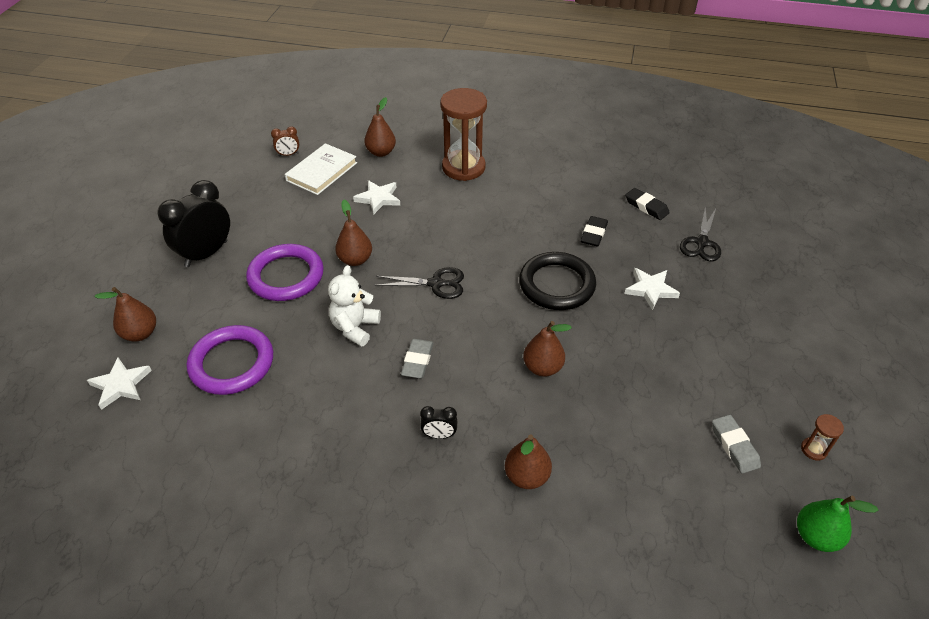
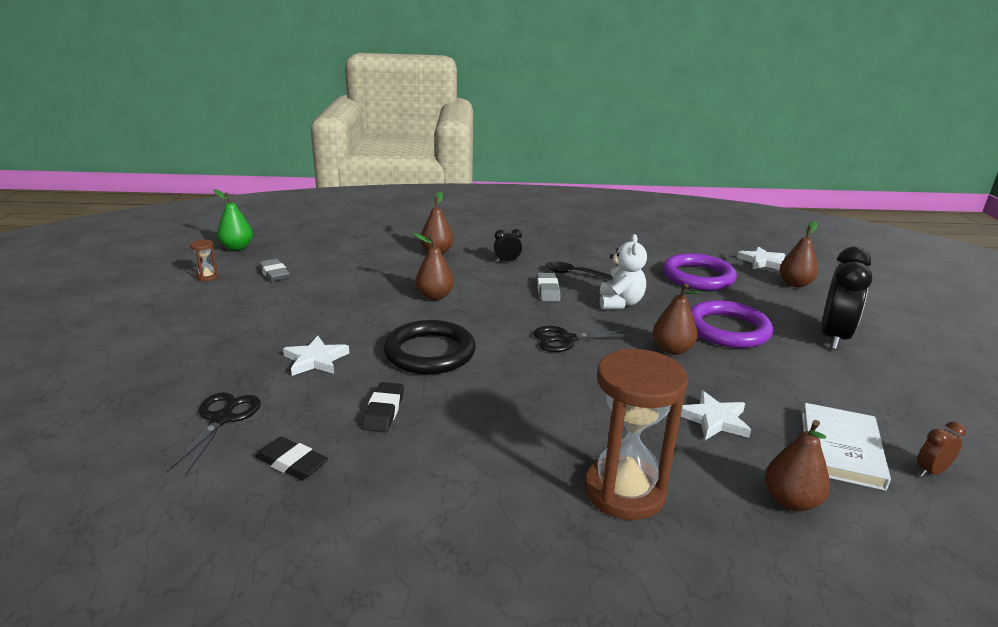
camera: 165 degrees right, 20 degrees down
(371, 392) = (573, 273): none -> black spoon

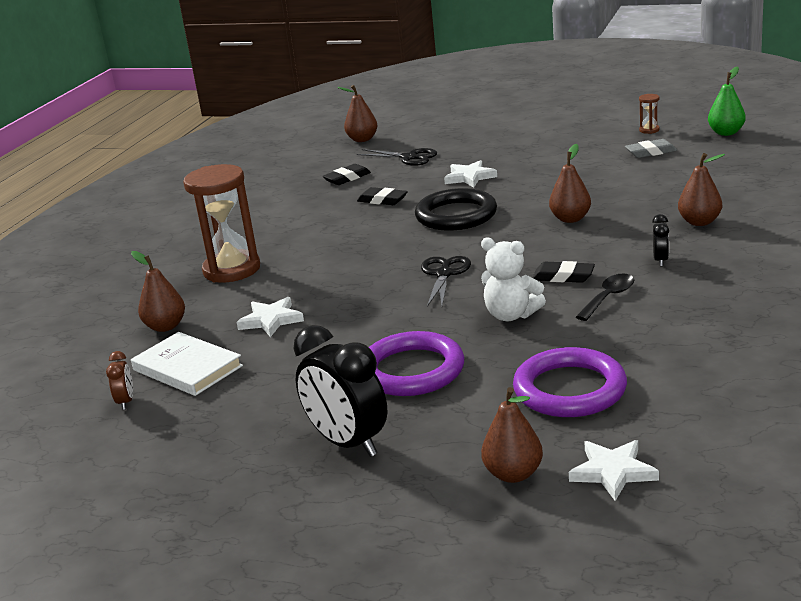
camera: 115 degrees right, 0 degrees up
(547, 290) = (563, 277): grey eraser -> black eraser
(672, 350) = (391, 325): brown pear -> brown pear (362, 139)

